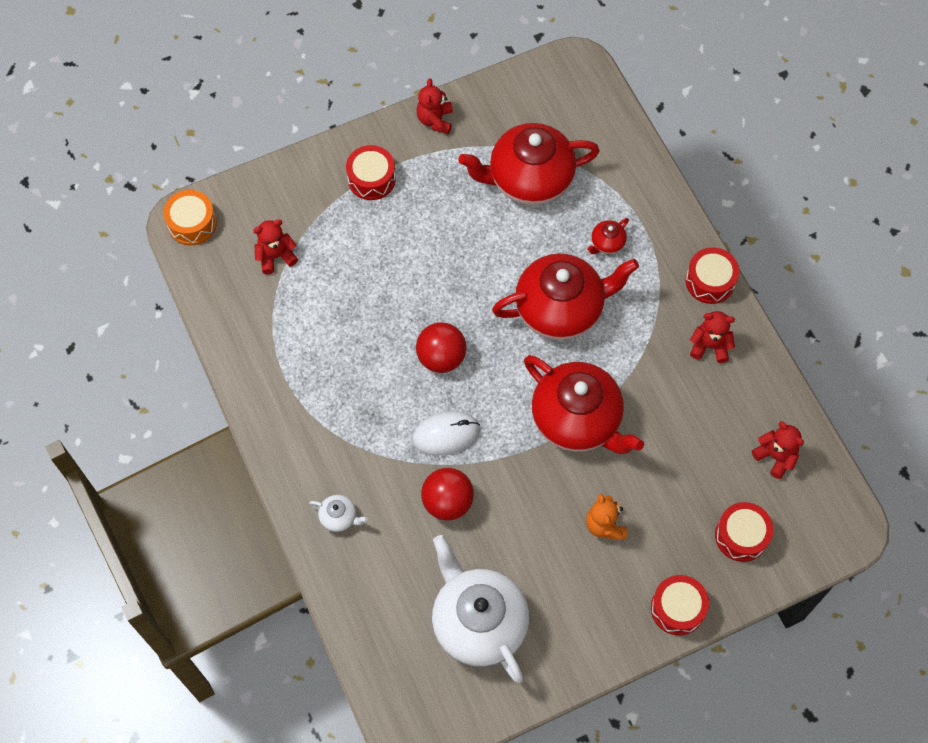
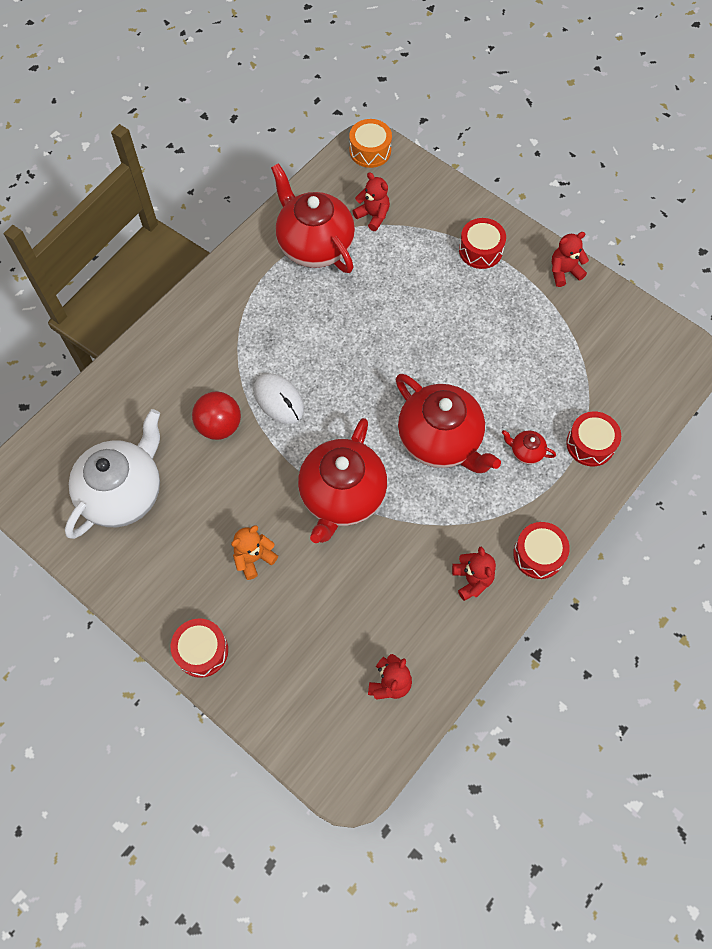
camera: 65 degrees right, 0 degrees up
(339, 517) = (171, 354): white teapot -> none
(441, 357) = (346, 367): red ball -> none
(529, 179) = (551, 365): red teapot -> red teapot (314, 245)
(741, 536) = (296, 681): red drum -> red drum (590, 444)

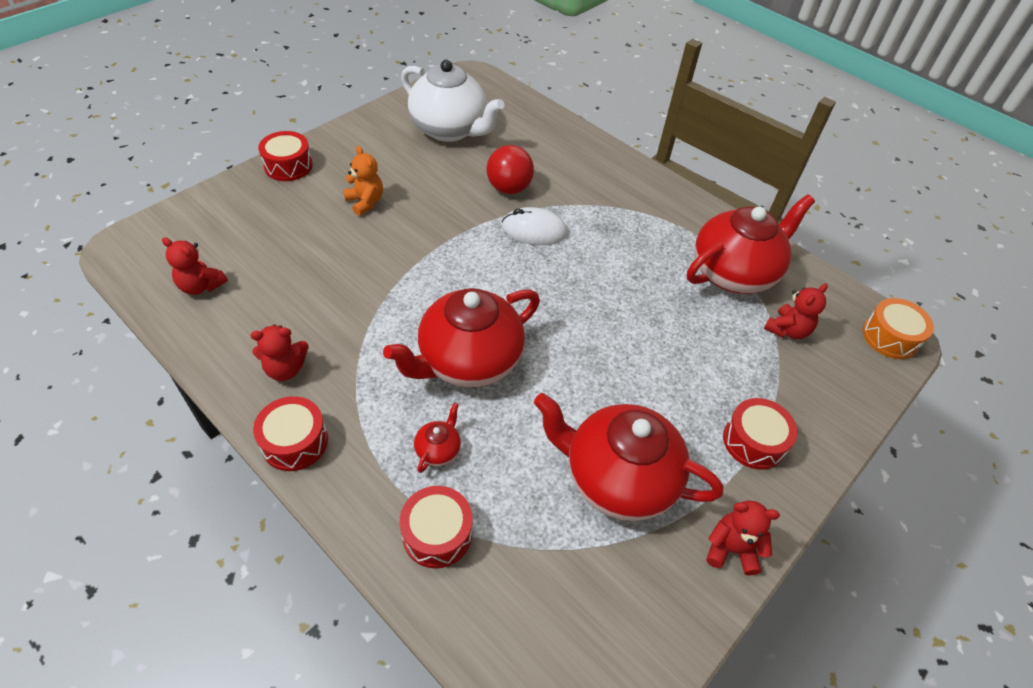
camera: 90 degrees right, 15 degrees down
(279, 400) = (534, 230): white mouse -> white mouse turned 45 degrees clockwise
(342, 496) = (415, 268): red teapot -> red teapot (617, 478)
(564, 272) = (731, 549): red teddy bear -> red teddy bear turned 60 degrees counterclockwise

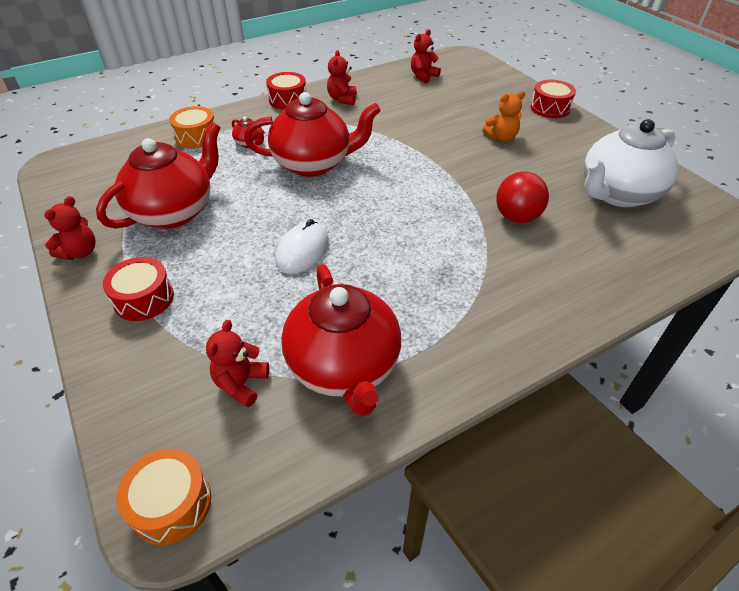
camera: 110 degrees right, 5 degrees down
(437, 533) = (196, 137): red drum -> orange drum
(468, 361) = (313, 164): red teapot -> red teapot turned 105 degrees clockwise
(534, 230) = (450, 222): white mouse -> white mouse (302, 251)
(787, 330) = (241, 384): red teddy bear -> red teddy bear turned 45 degrees clockwise

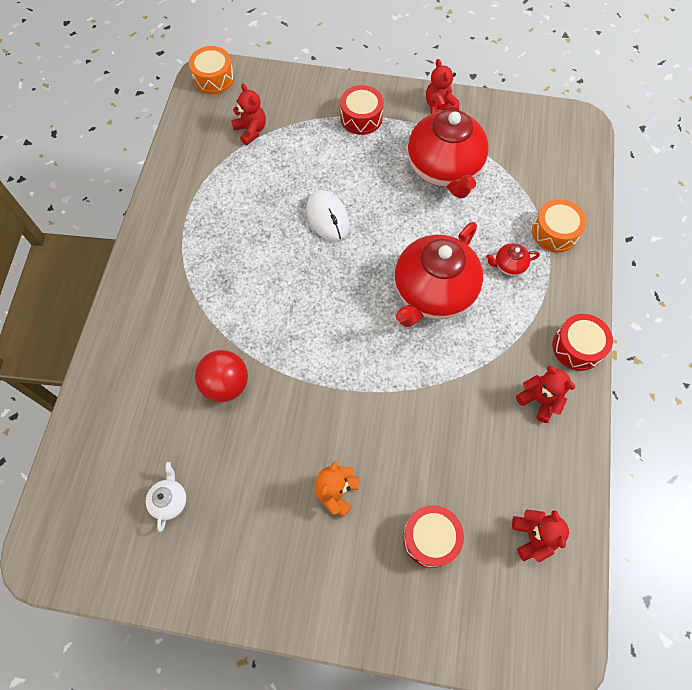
camera: 130 degrees right, 20 degrees up
(344, 367) = (214, 179): red teapot -> none
(550, 108) = (343, 613): red drum -> red drum (430, 538)
(617, 194) = (170, 500): white teapot -> white teapot, size x0.41

